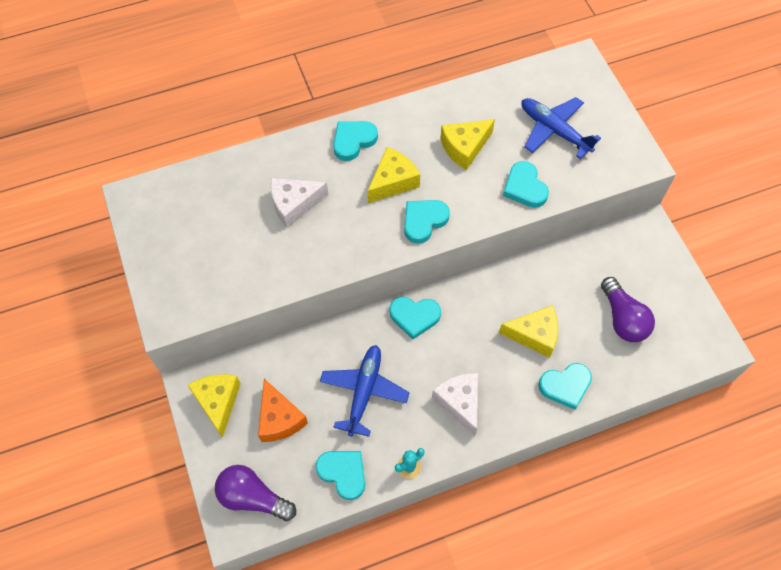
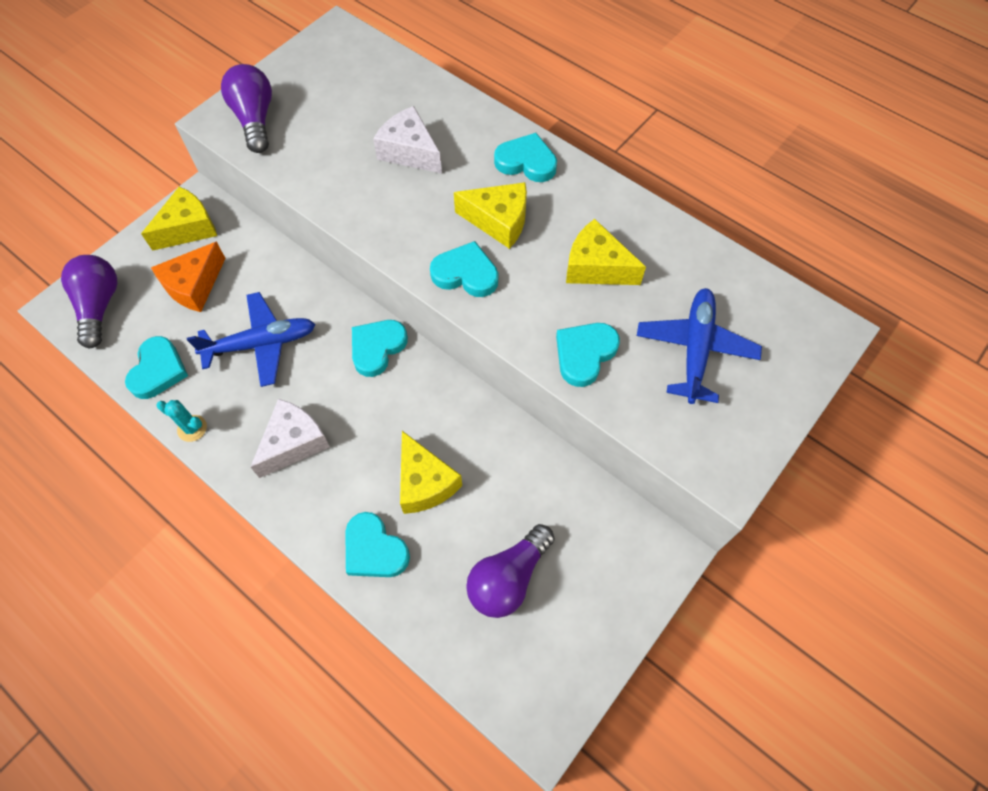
camera: 60 degrees right, 0 degrees up
(187, 291) = (255, 119): none -> purple light bulb
(414, 317) = (377, 348): turquoise heart -> turquoise heart turned 60 degrees clockwise

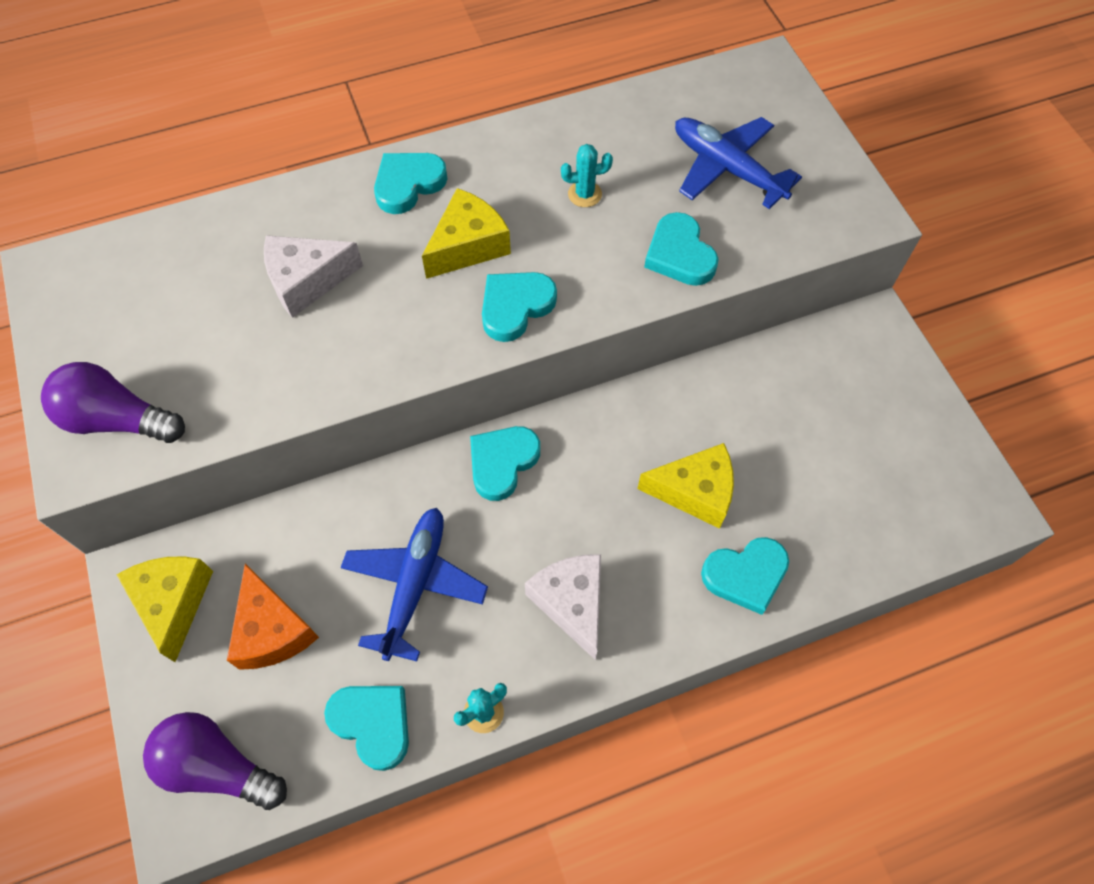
camera: 60 degrees left, 0 degrees up
(377, 348) = (502, 462): turquoise heart -> turquoise heart turned 60 degrees clockwise
(508, 578) = (837, 465): purple light bulb -> none
(596, 267) = (584, 194): yellow cheese -> turquoise cactus

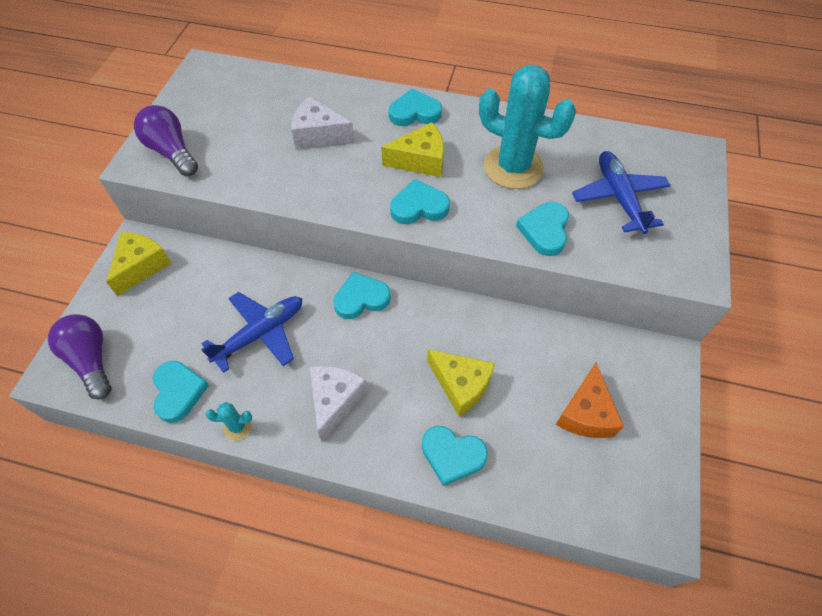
camera: 35 degrees right, 5 degrees down
(272, 630) = (173, 310): orange cheese -> orange cheese (586, 413)
(584, 194) = (513, 167): turquoise cactus -> turquoise cactus, size x2.47

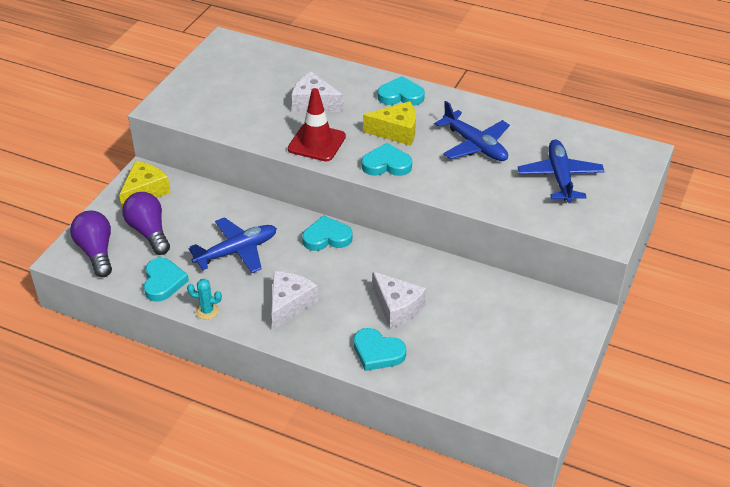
camera: 10 degrees right, 15 degrees down
(172, 152) = (189, 103): purple light bulb -> purple light bulb (149, 232)
(331, 187) = (316, 143): none -> red traffic cone
(461, 385) = (397, 307): yellow cheese -> white cheese
(513, 167) = (475, 145): turquoise cactus -> blue plane
(544, 230) = (488, 193): turquoise heart -> none
(586, 413) = (498, 340): orange cheese -> none

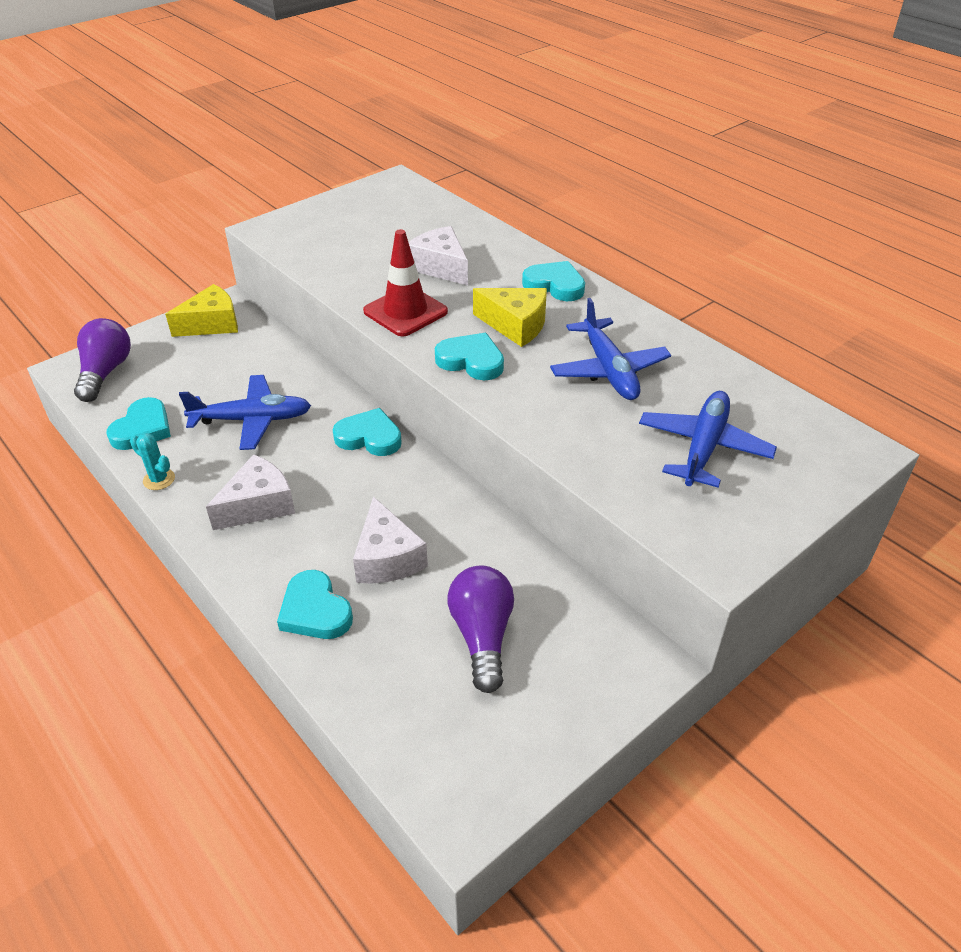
camera: 25 degrees right, 0 degrees up
(149, 232) = (178, 368): purple light bulb -> purple light bulb (482, 636)

